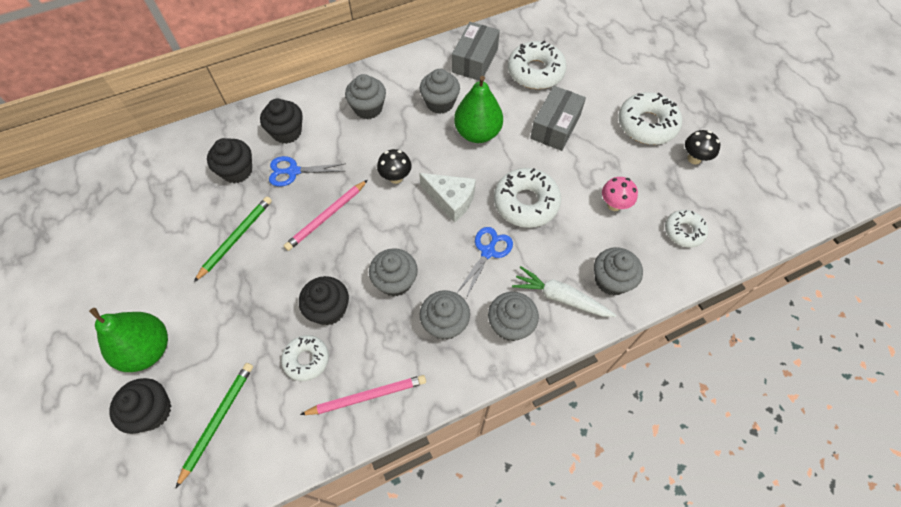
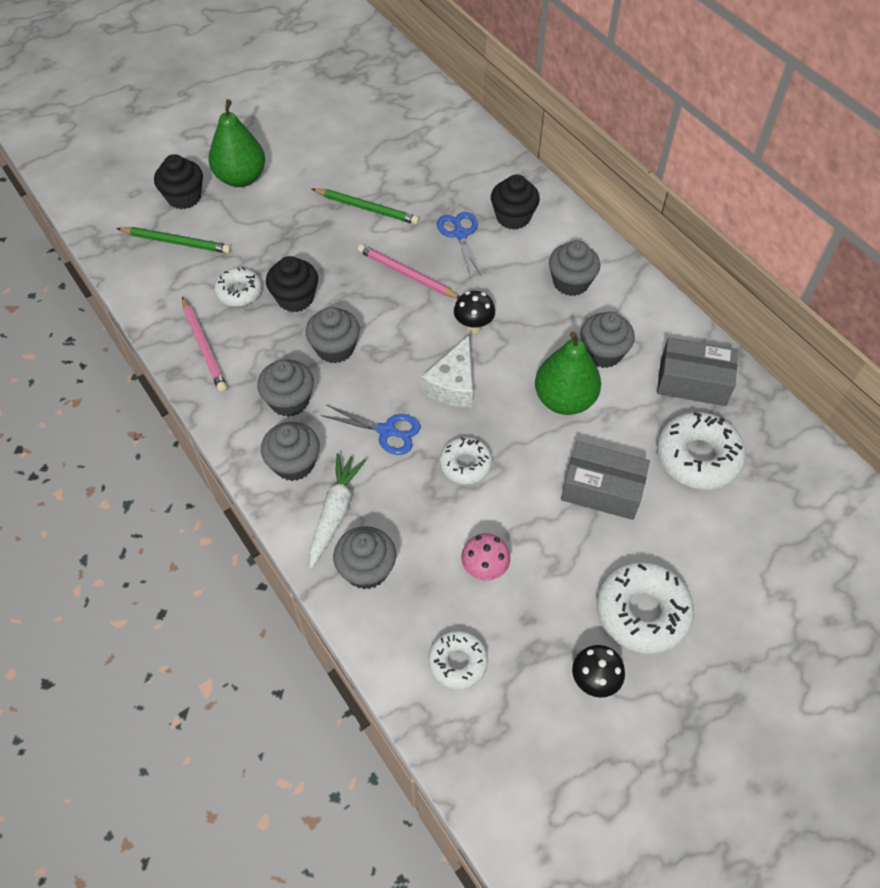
camera: 80 degrees right, 5 degrees down
(237, 171) = (450, 189): black cupcake -> none
(526, 203) = (465, 464): white donut -> white donut, size x0.61

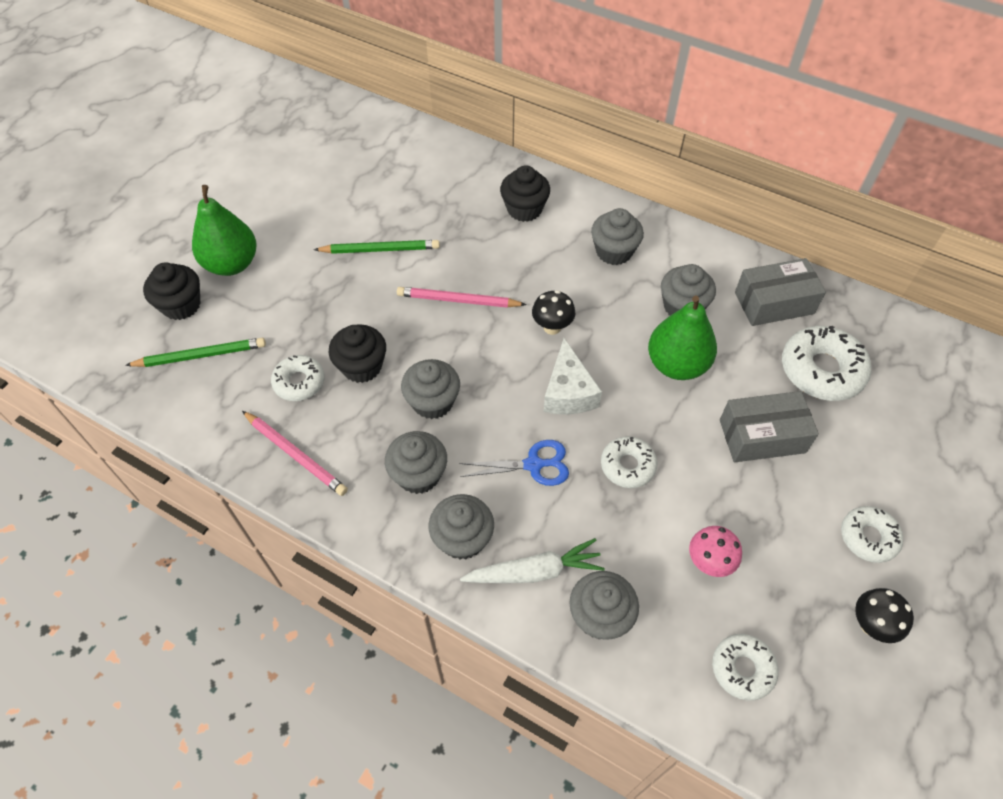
camera: 25 degrees left, 0 degrees up
(335, 513) = (534, 571): white carrot -> white carrot turned 90 degrees clockwise
(460, 234) = (485, 243): blue scissors -> none
(642, 612) = (868, 537): white donut -> white donut, size x0.61

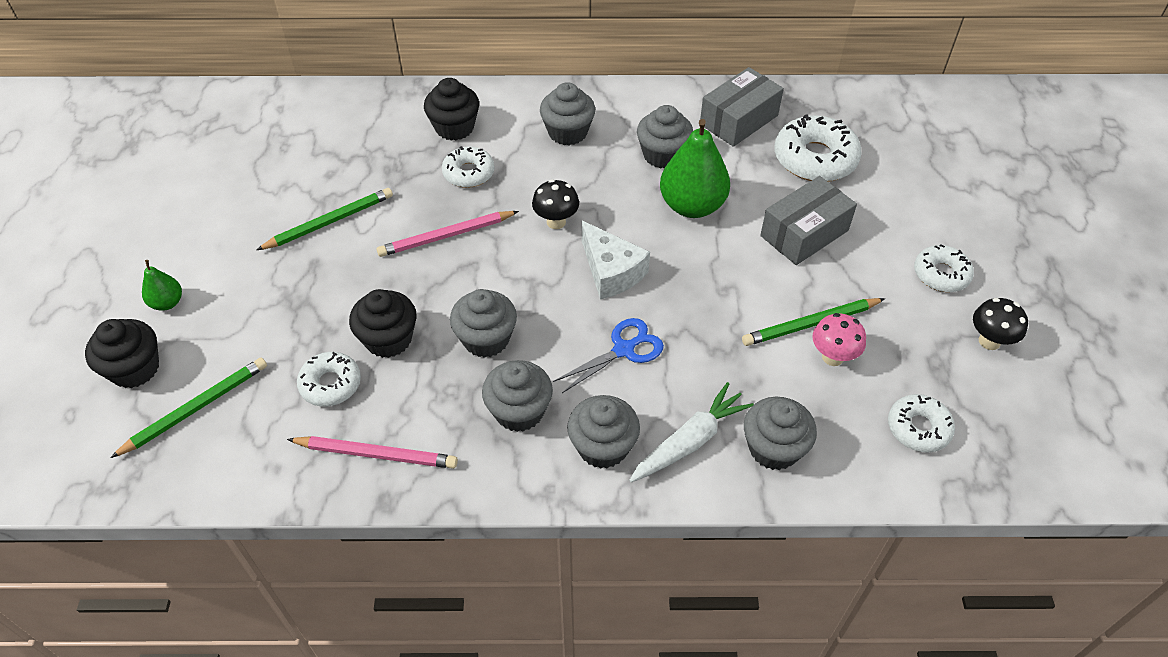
camera: 30 degrees left, 5 degrees down
(232, 264) = (167, 303): green pear -> green pear, size x0.50
(627, 466) = (709, 310): white donut -> white donut (468, 173)
(710, 522) = (811, 324): none -> green pencil

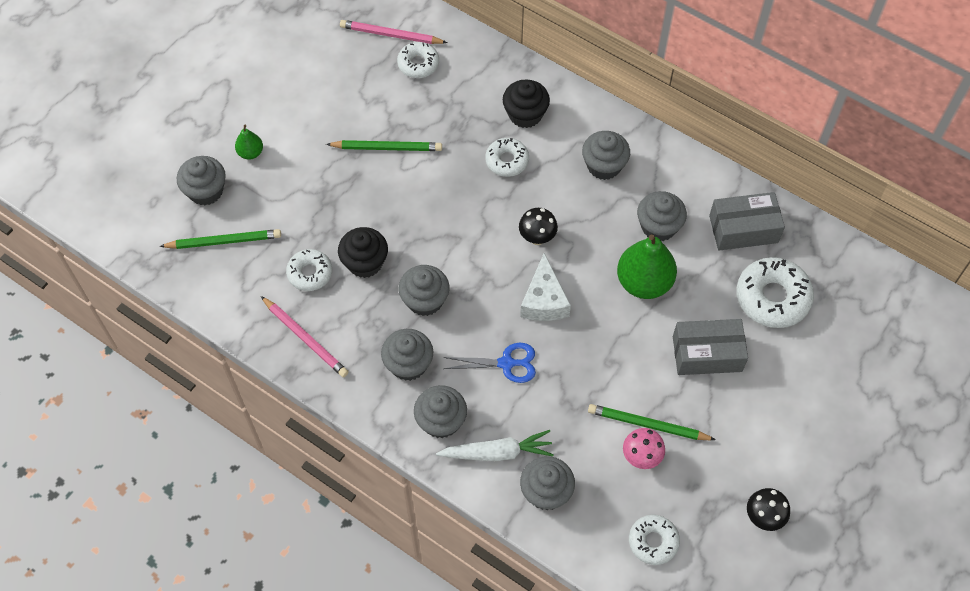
camera: 35 degrees right, 10 degrees up
(135, 369) = (206, 191): black cupcake -> grey cupcake
(446, 236) = (455, 205): pink pencil -> pink pencil (391, 35)
(941, 274) = (778, 447): white donut -> white donut (418, 64)

